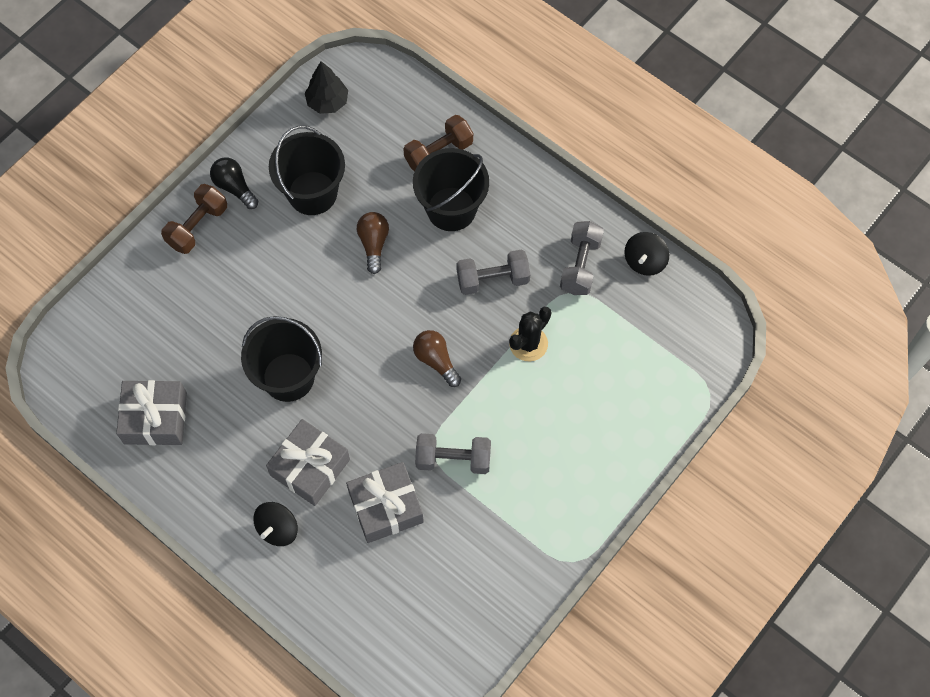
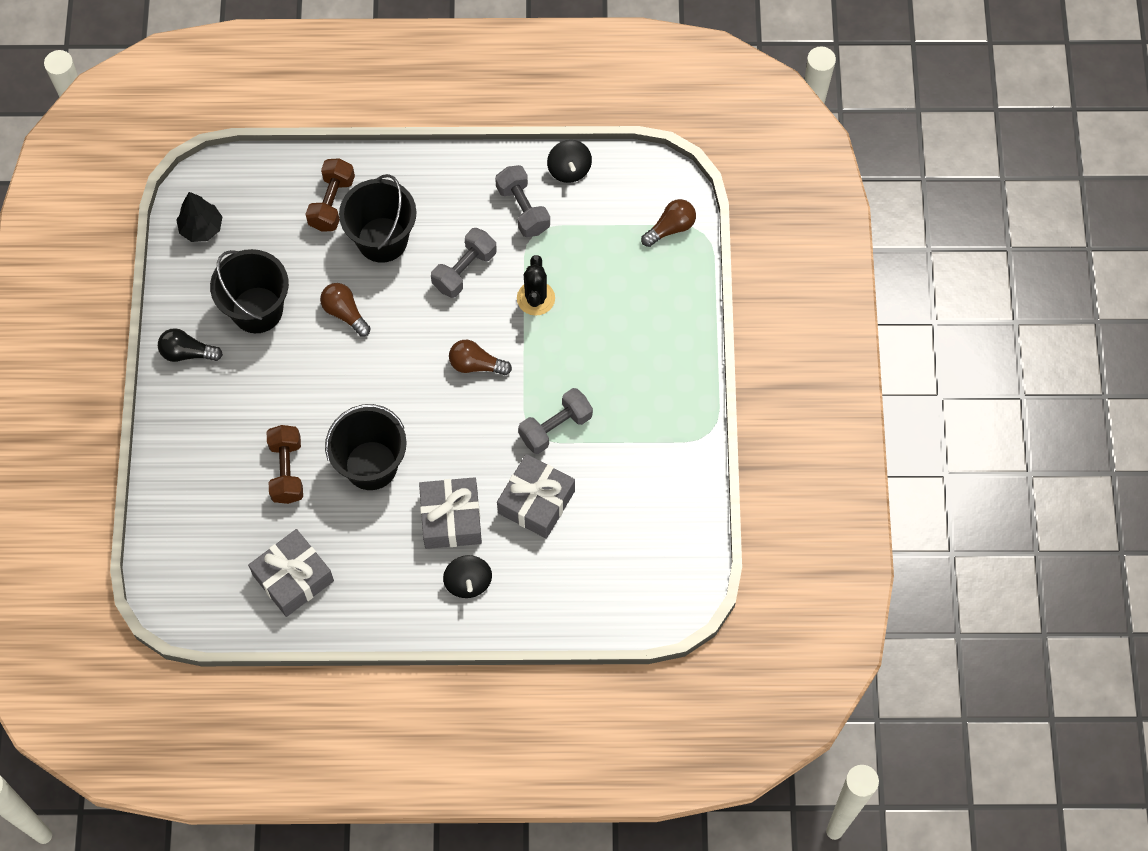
camera: 40 degrees left, 0 degrees up
(197, 226) = (185, 406): brown dumbbell -> brown dumbbell (287, 470)
(686, 369) = (670, 228): none -> brown light bulb

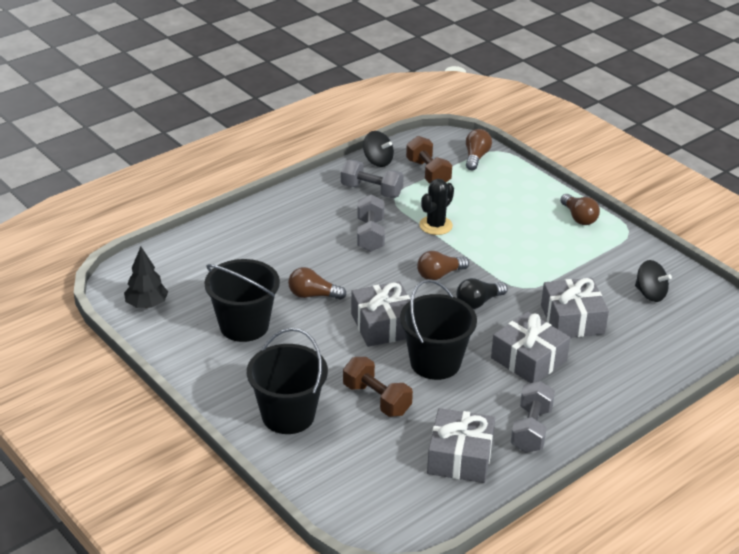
camera: 40 degrees left, 30 degrees down
(187, 353) = (216, 376): black light bulb -> black light bulb (478, 302)
(332, 203) = (233, 247): brown dumbbell -> brown dumbbell (428, 173)
(369, 391) = (383, 325): none -> grey gift
(382, 240) = (293, 247): black bucket -> black bucket (288, 415)
(468, 582) = (586, 386): black spinning top -> black spinning top (650, 294)
(536, 298) = (435, 225): black cactus -> black cactus turned 75 degrees clockwise
(555, 427) = (533, 277): grey dumbbell -> grey dumbbell (531, 429)
(681, 381) = (579, 217): none -> brown light bulb

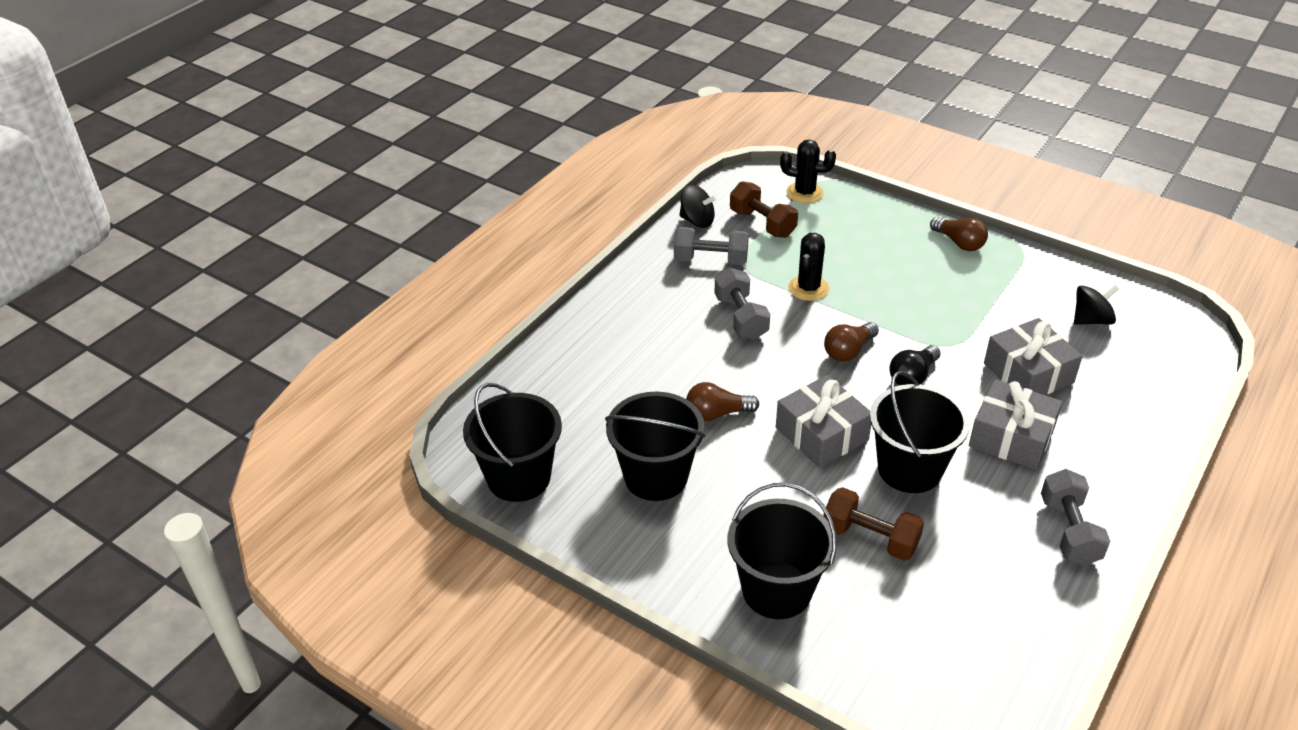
camera: 15 degrees left, 5 degrees up
(146, 304) = (519, 477): black tree -> black bucket
(460, 457) = (1011, 592): grey gift -> none
(476, 157) = (804, 193): brown light bulb -> black cactus
(650, 294) = (1091, 320): black spinning top -> black spinning top turned 45 degrees counterclockwise

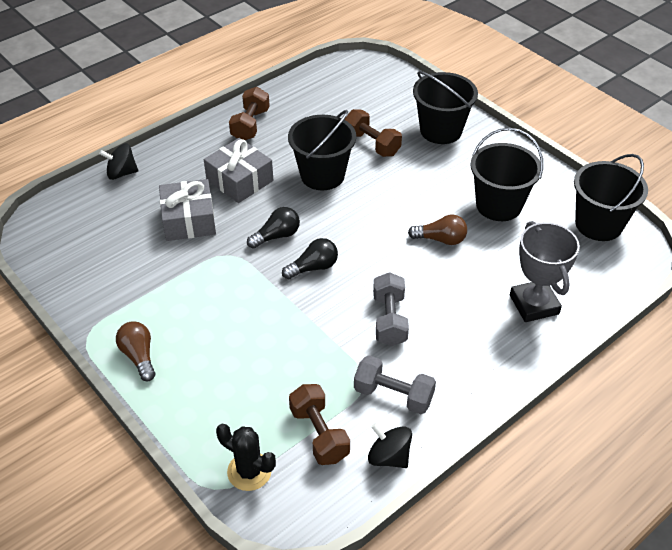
camera: 165 degrees left, 5 degrees up
(591, 363) = (534, 304): none -> grey trophy
(808, 288) = (313, 337): black cactus -> none
(821, 434) = (369, 209): grey gift -> none
(848, 351) = (313, 267): brown light bulb -> black light bulb
(1069, 531) = (250, 125): grey dumbbell -> brown dumbbell
(1091, 320) = (100, 251): black spinning top -> black spinning top (121, 173)

